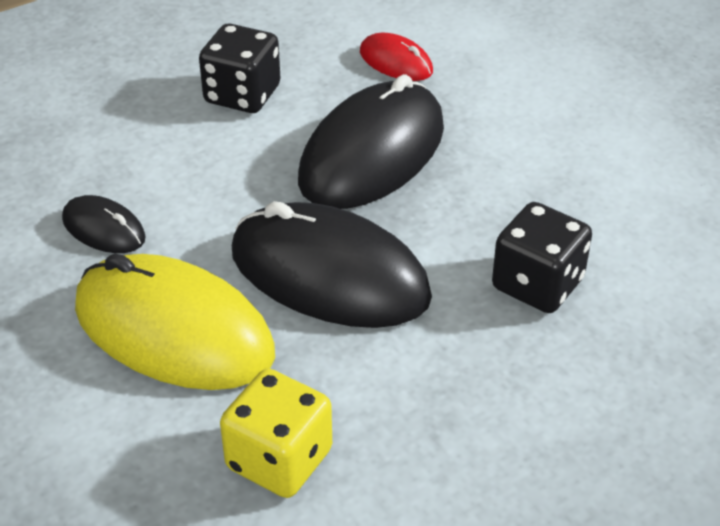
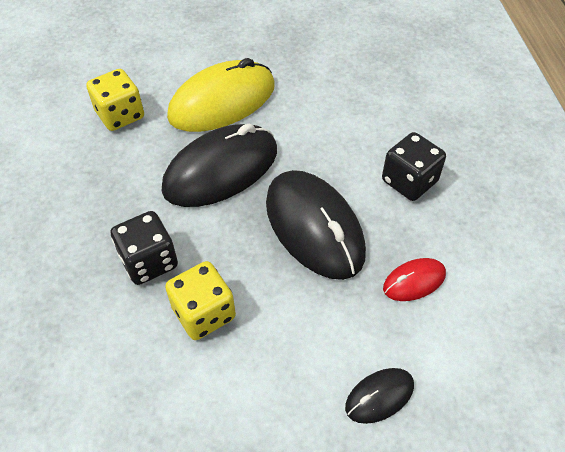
camera: 115 degrees right, 10 degrees up
(103, 229) = (312, 93): black mouse -> black mouse (379, 396)
(566, 205) = (204, 313): none -> yellow dice

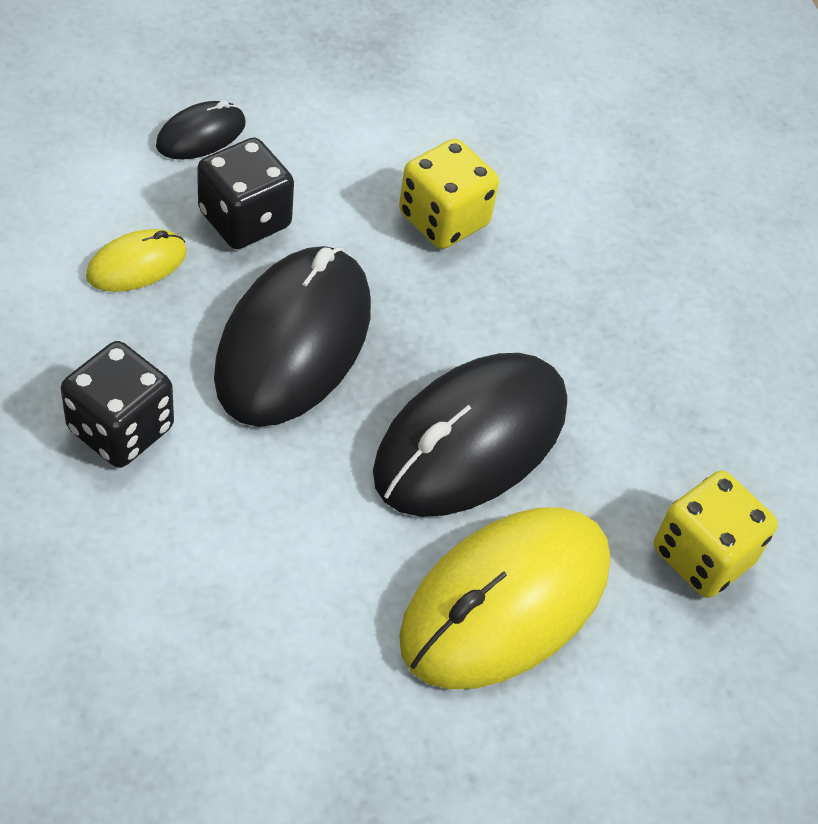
camera: 165 degrees right, 0 degrees up
(149, 261) = (543, 284): black dice -> black dice (245, 219)
(314, 227) = (294, 341): black mouse -> black mouse turned 60 degrees clockwise
(414, 281) = (137, 264): red mouse -> yellow mouse

